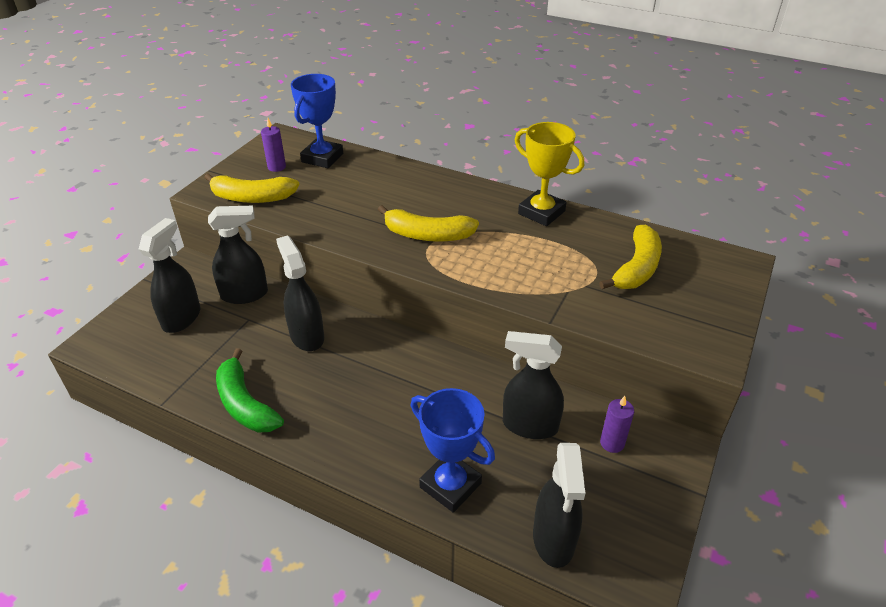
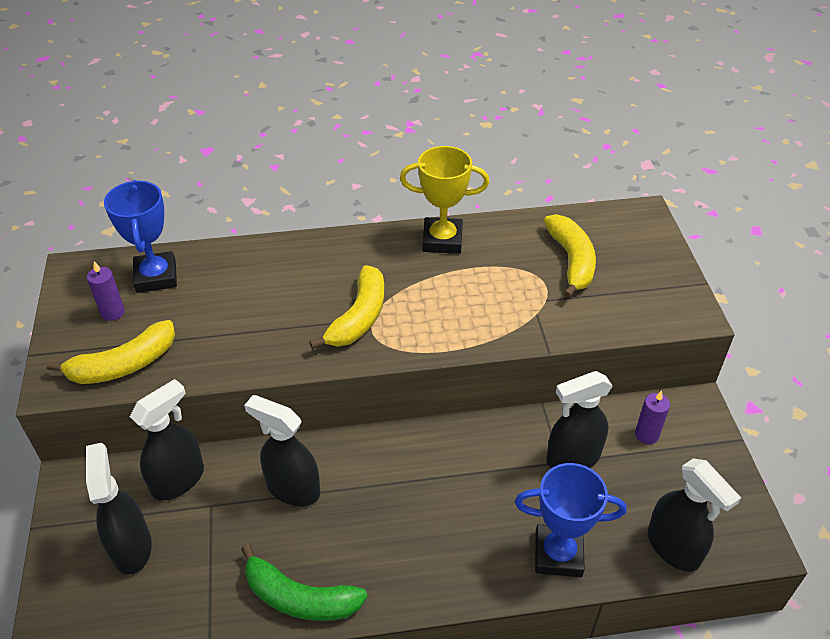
camera: 35 degrees left, 5 degrees up
(427, 235) = (359, 317): yellow banana -> yellow banana turned 45 degrees counterclockwise

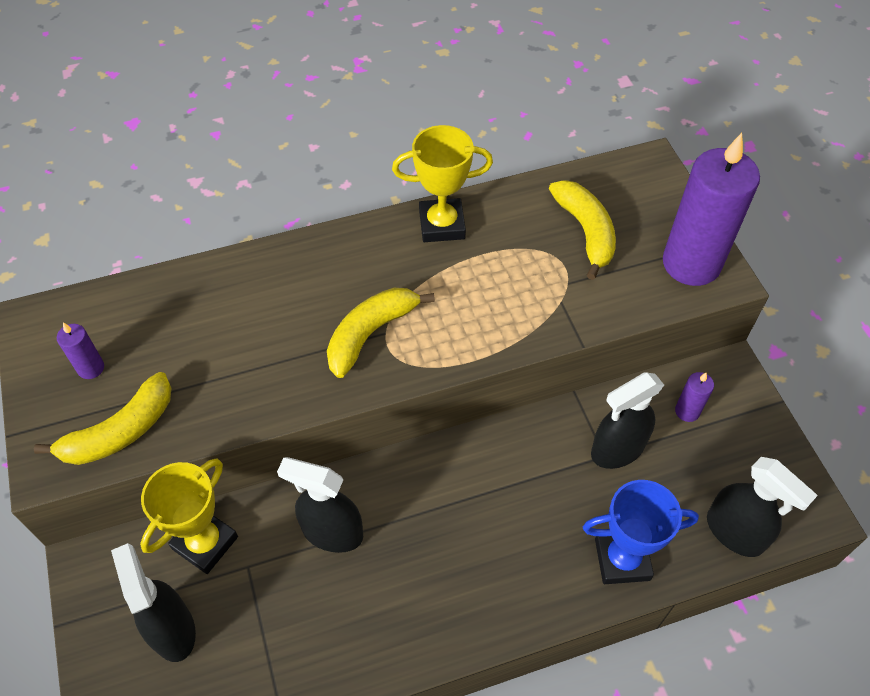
camera: 10 degrees left, 10 degrees up
(156, 276) = (129, 315): blue trophy -> none
(178, 480) = (205, 543): black spray bottle -> yellow trophy
(299, 597) = (367, 654): green banana -> none
(359, 317) = (370, 333): yellow banana -> yellow banana turned 150 degrees counterclockwise
(665, 298) = (691, 263): none -> purple candle

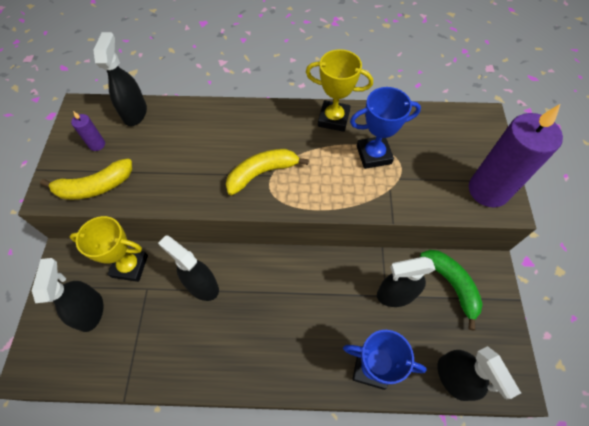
camera: 20 degrees right, 5 degrees up
(129, 301) = (135, 113): none -> black spray bottle
(205, 543) = (130, 266): yellow trophy -> yellow trophy turned 45 degrees clockwise
(520, 260) = (373, 155): none -> blue trophy
(585, 232) = (424, 149): yellow banana -> none
(687, 411) = (451, 285): purple candle -> green banana

